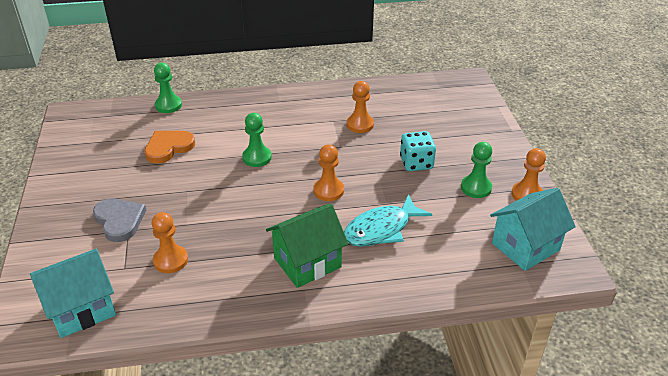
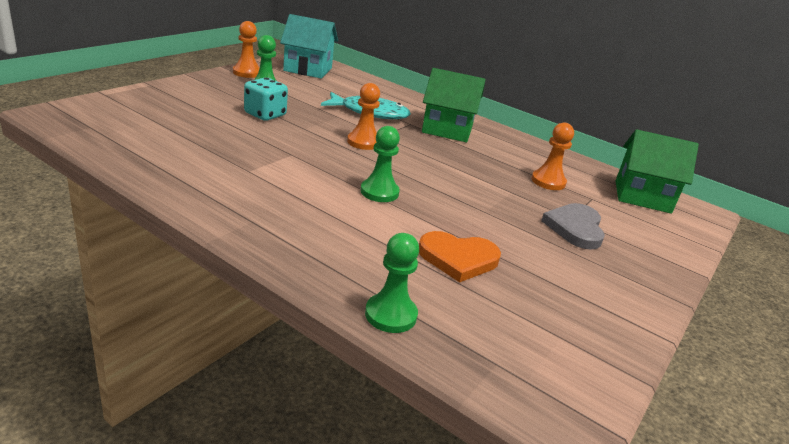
camera: 140 degrees left, 10 degrees down
(82, 309) = (642, 197): turquoise house -> green house
(360, 124) = (236, 153): orange pawn -> none

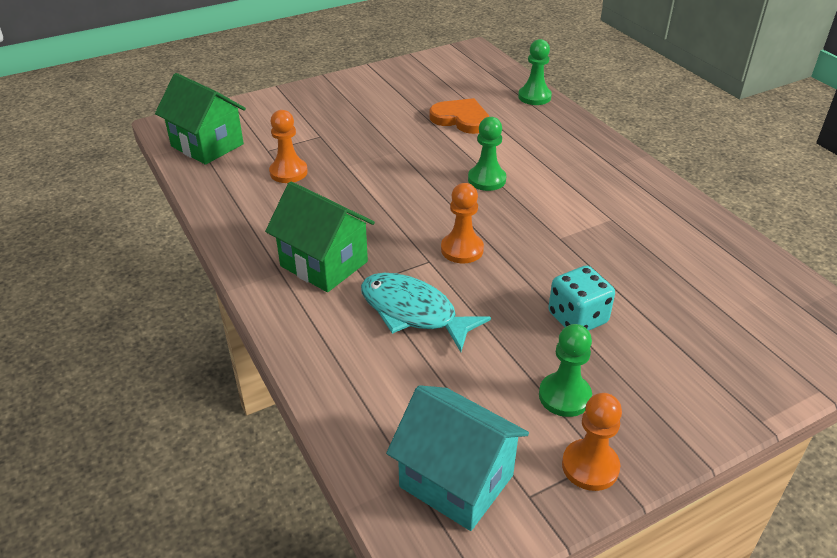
camera: 150 degrees left, 10 degrees up
(575, 228) = (331, 127): grey heart -> none

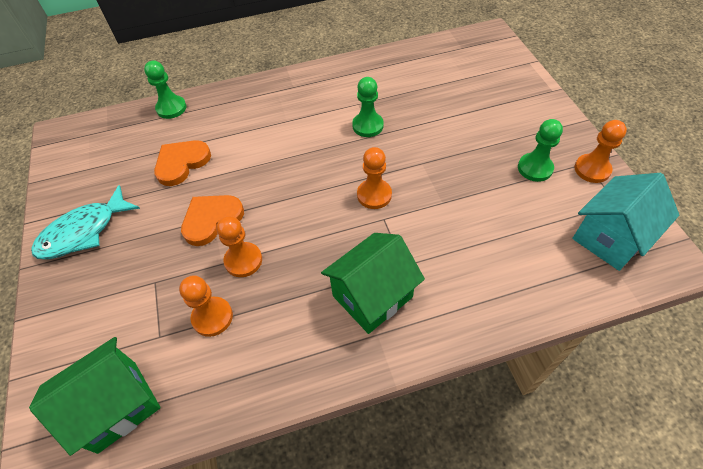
camera: 75 degrees left, 15 degrees up
(352, 177) = (243, 260): none -> orange pawn
(396, 150) = (211, 219): none -> orange heart
(413, 312) = (445, 238): turquoise fish -> turquoise fish (84, 232)
(487, 179) = (284, 162): green pawn -> green pawn (368, 126)
(577, 318) = (462, 145): turquoise dice -> none

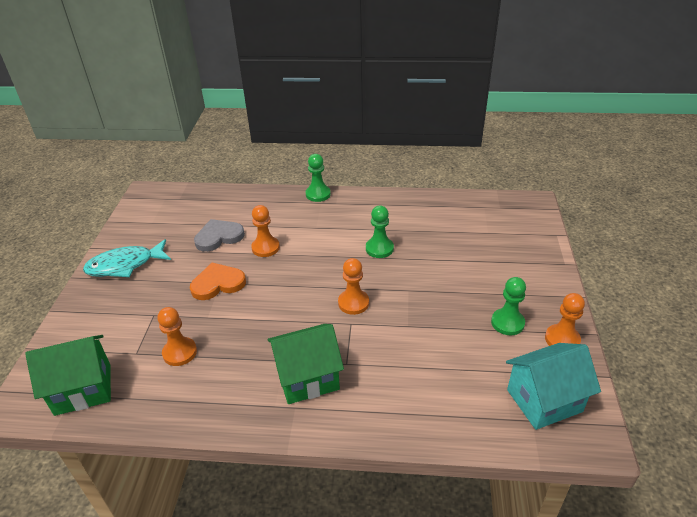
camera: 20 degrees right, 15 degrees down
(171, 108) = (233, 195): green pawn -> green pawn (318, 194)
(181, 163) = (219, 237): orange heart -> grey heart
(243, 260) = (224, 320): orange pawn -> orange pawn (265, 248)

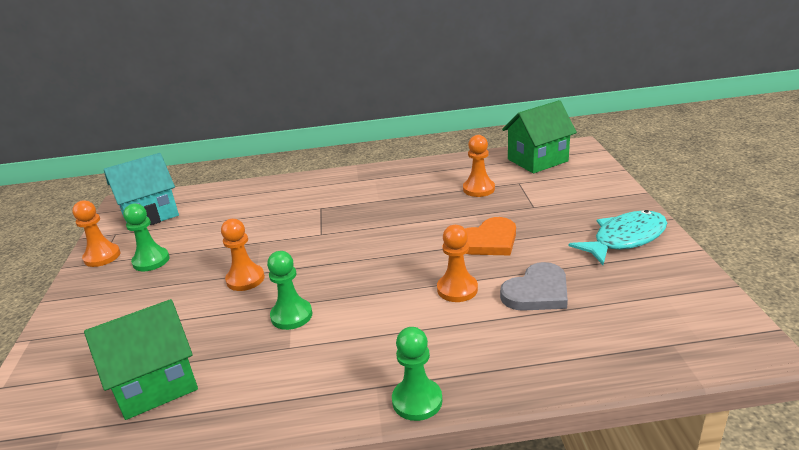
camera: 170 degrees right, 10 degrees down
(307, 378) = (353, 194): green house -> green house (156, 384)
(353, 303) = (320, 250): orange pawn -> orange pawn (245, 279)

